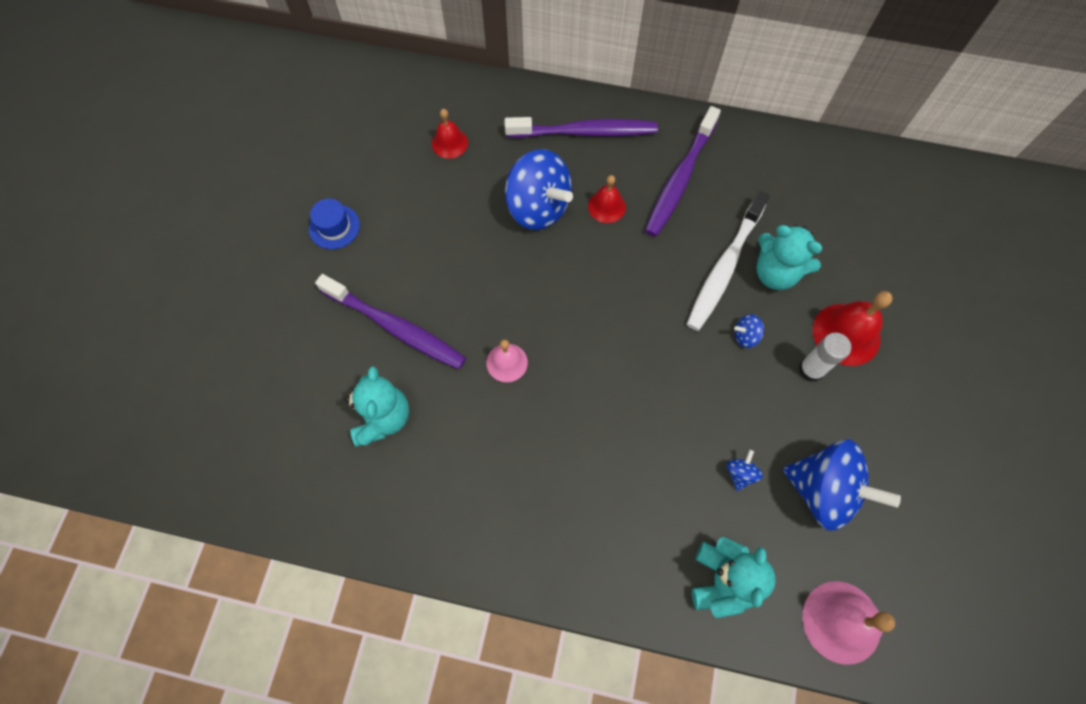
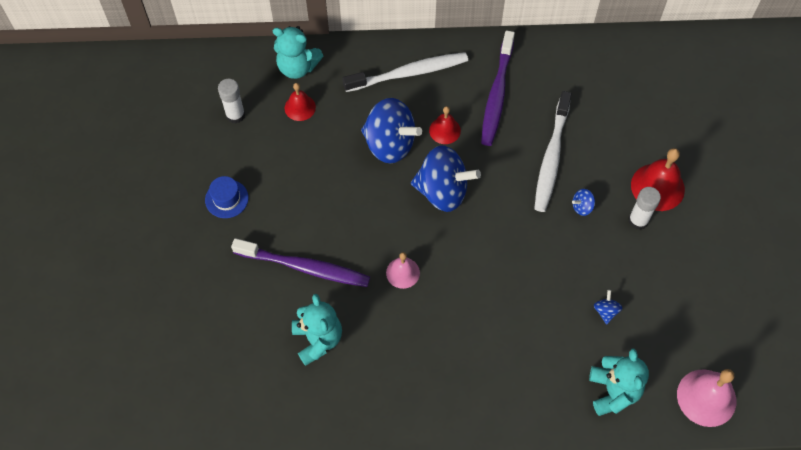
camera: 15 degrees left, 5 degrees down
(375, 135) = (235, 115): none -> white glue stick
(585, 132) = (409, 73): purple toothbrush -> white toothbrush
(775, 273) = (592, 152): turquoise teddy bear -> turquoise teddy bear (297, 67)
(823, 490) = (670, 308): blue spinning top -> blue spinning top (442, 191)

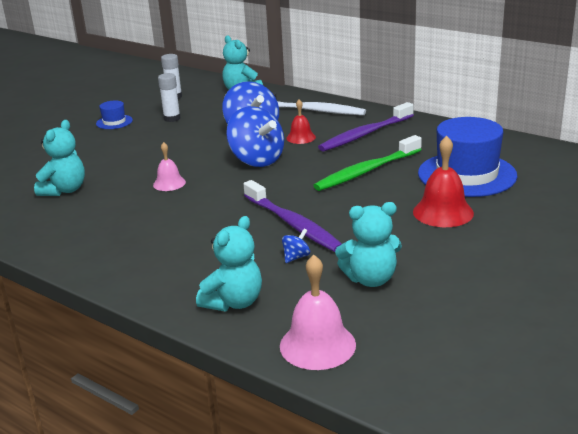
camera: 40 degrees right, 35 degrees down
(300, 107) = (218, 104): red bell -> none
(305, 267) = (111, 160): purple toothbrush -> purple toothbrush (293, 224)
(551, 157) = (367, 171): white toothbrush -> green toothbrush
(582, 207) = (357, 200): blue spinning top -> none
(632, 119) = (467, 174): none -> blue hat
(638, 220) = (398, 222): white glue stick -> white glue stick (172, 118)
(678, 305) = (370, 279): none -> turquoise teddy bear

